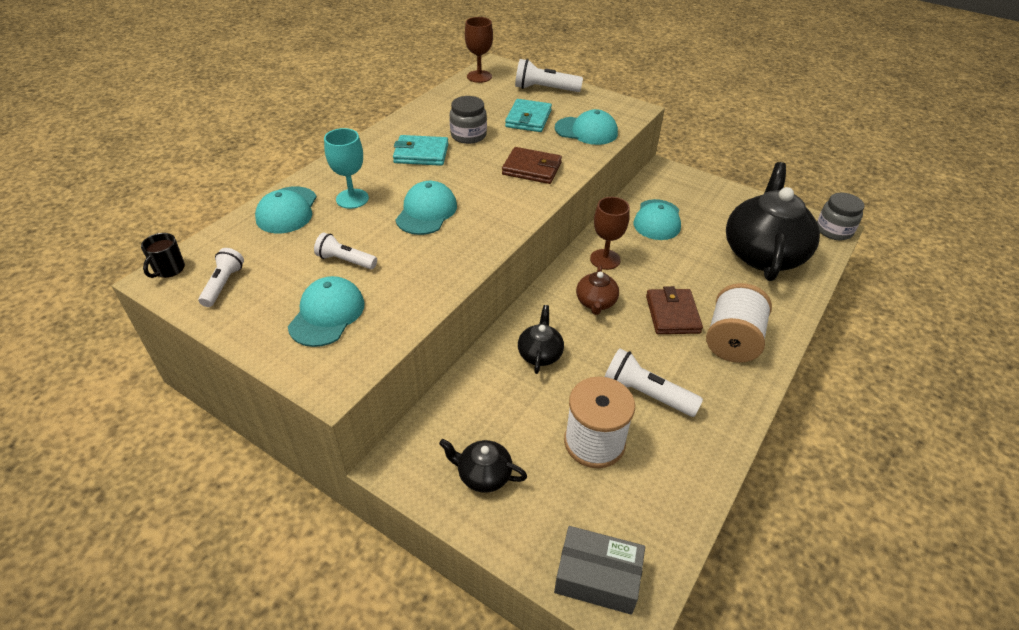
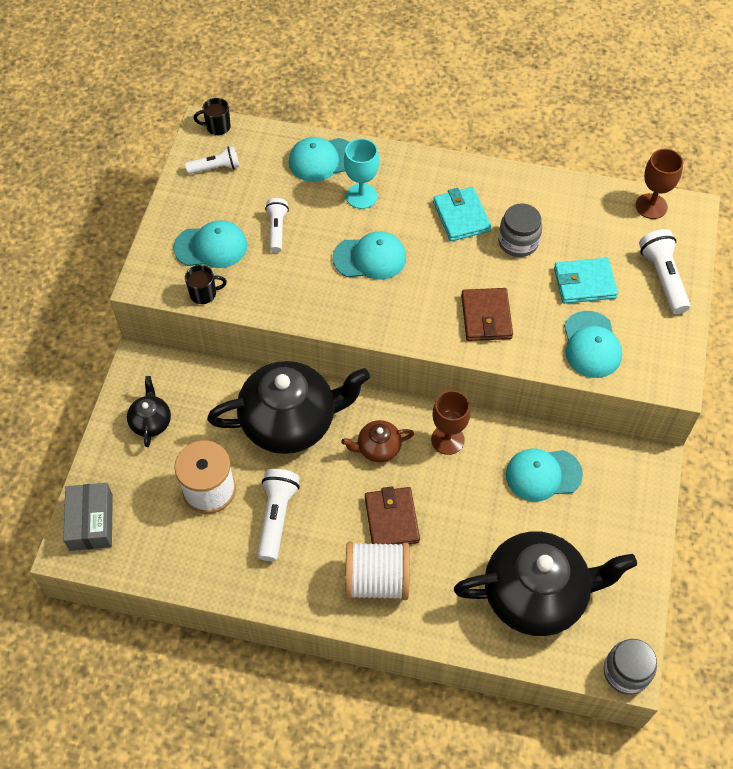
camera: 70 degrees right, 15 degrees up
(386, 335) = (204, 294): none -> black mug
(540, 354) = (290, 421): black teapot -> black teapot, size x2.21
(672, 314) = (391, 519): brown wallet -> brown wallet turned 75 degrees counterclockwise

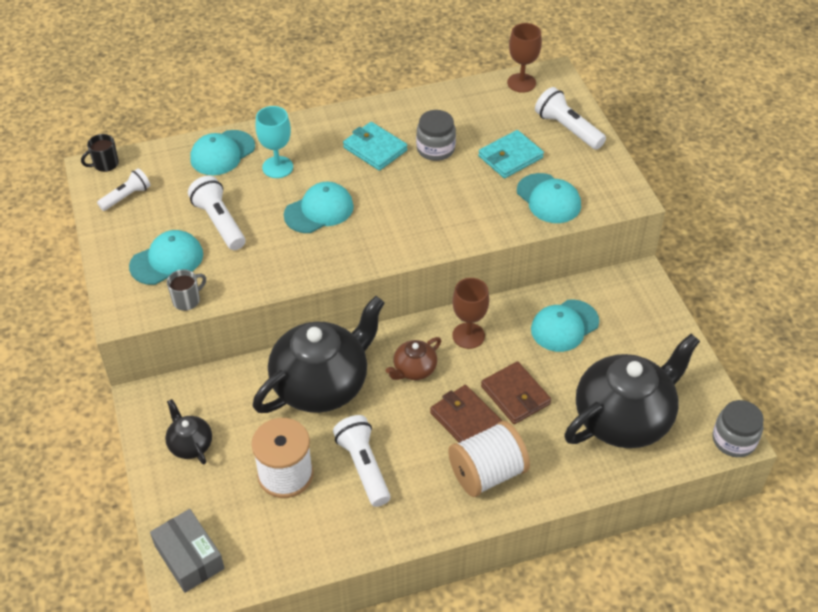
camera: 30 degrees left, 10 degrees down
(204, 294) = (187, 300): black mug -> grey mug
(277, 229) = (219, 222): white flashlight -> white flashlight, size x1.51
(486, 317) = (450, 214): brown wallet -> brown wallet (515, 395)

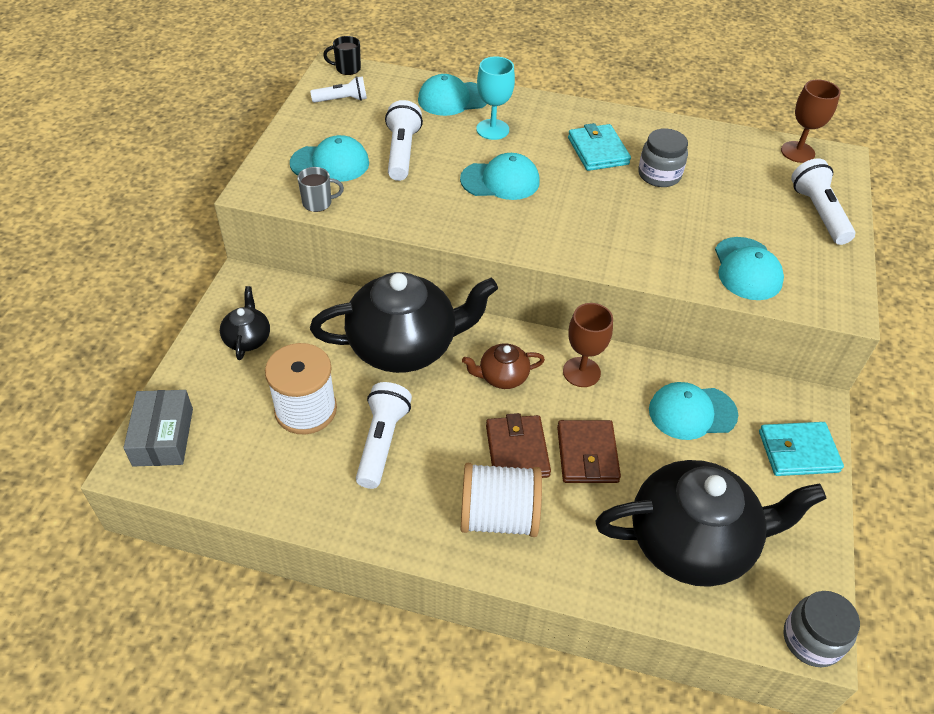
camera: 30 degrees right, 0 degrees up
(510, 157) = (733, 213): turquoise wallet -> turquoise wallet (798, 451)

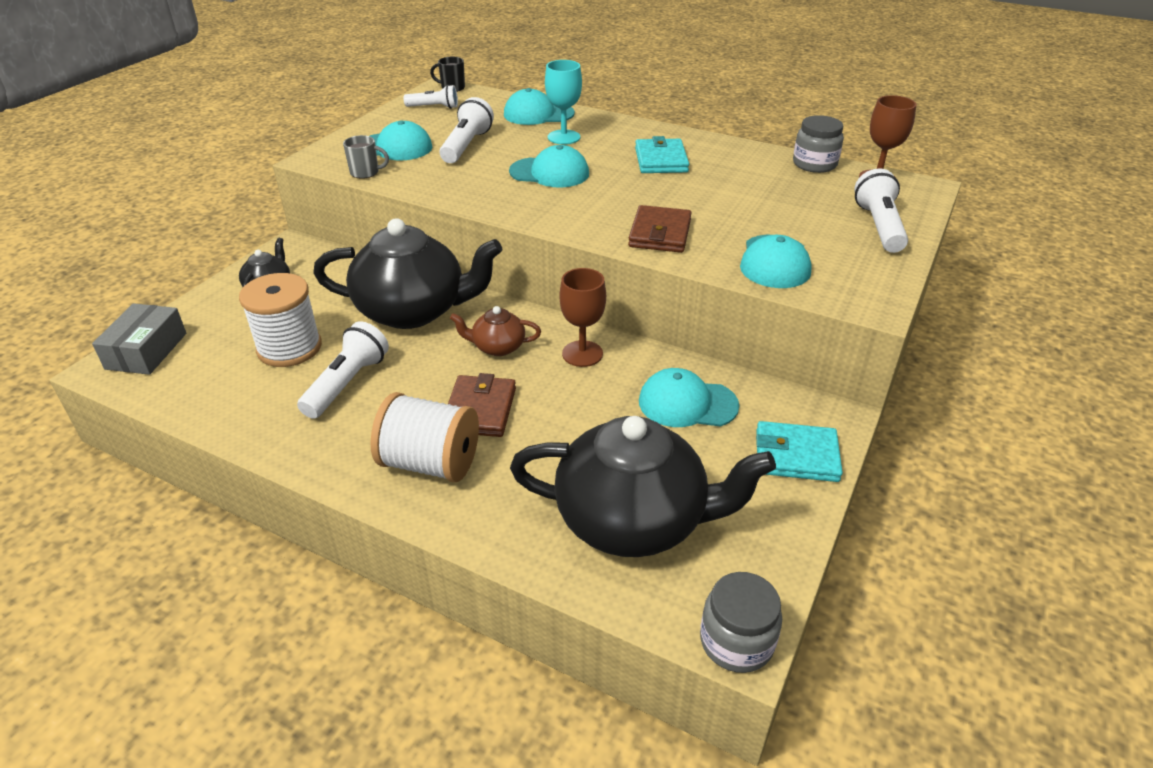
camera: 15 degrees right, 10 degrees down
(587, 454) = (553, 424): brown wallet -> brown wallet (660, 233)
(659, 175) = (715, 182): grey jar -> grey jar (814, 164)

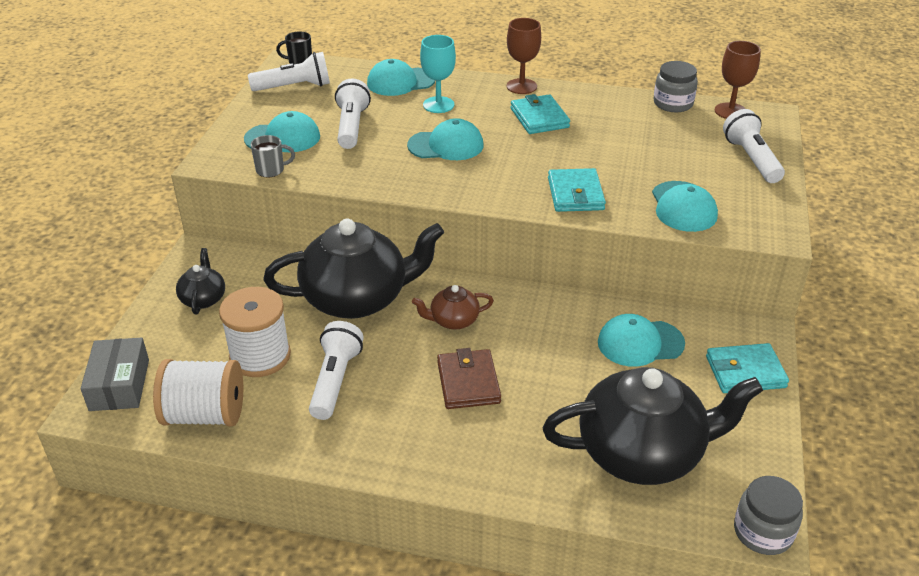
camera: 15 degrees left, 0 degrees up
(430, 463) = (450, 439): white spool -> white spool (205, 414)
(434, 107) = (294, 87): white flashlight -> white flashlight, size x1.51
(582, 354) = (531, 313): brown goblet -> brown goblet (521, 86)
(660, 233) = (575, 194): brown wallet -> turquoise wallet

